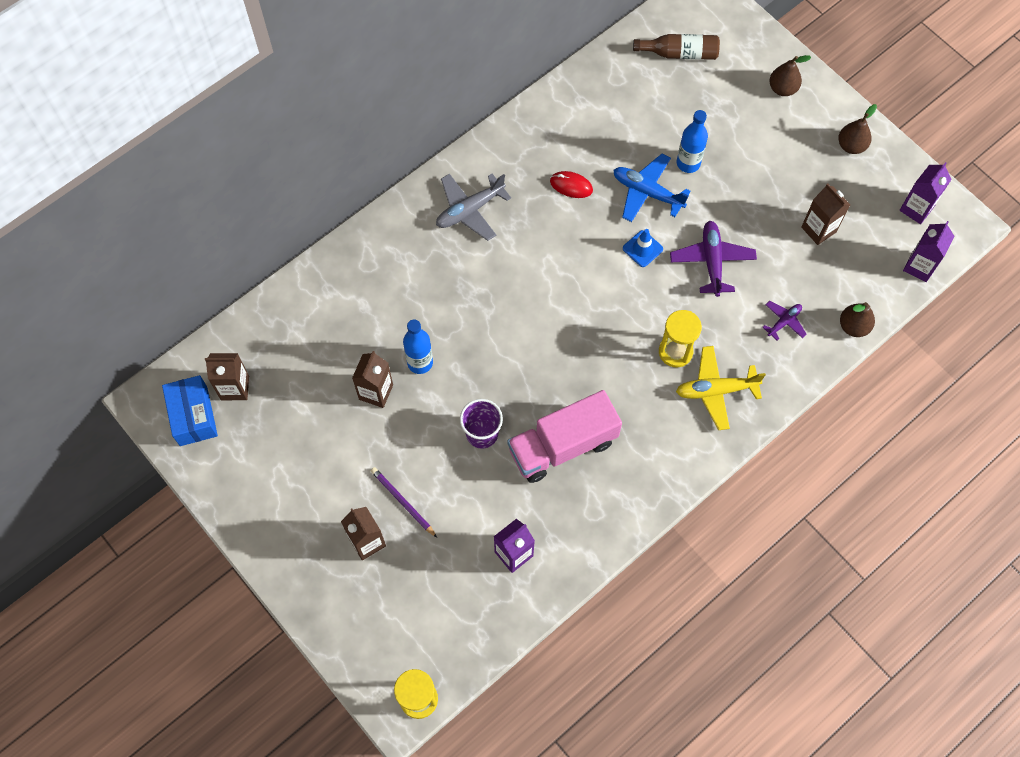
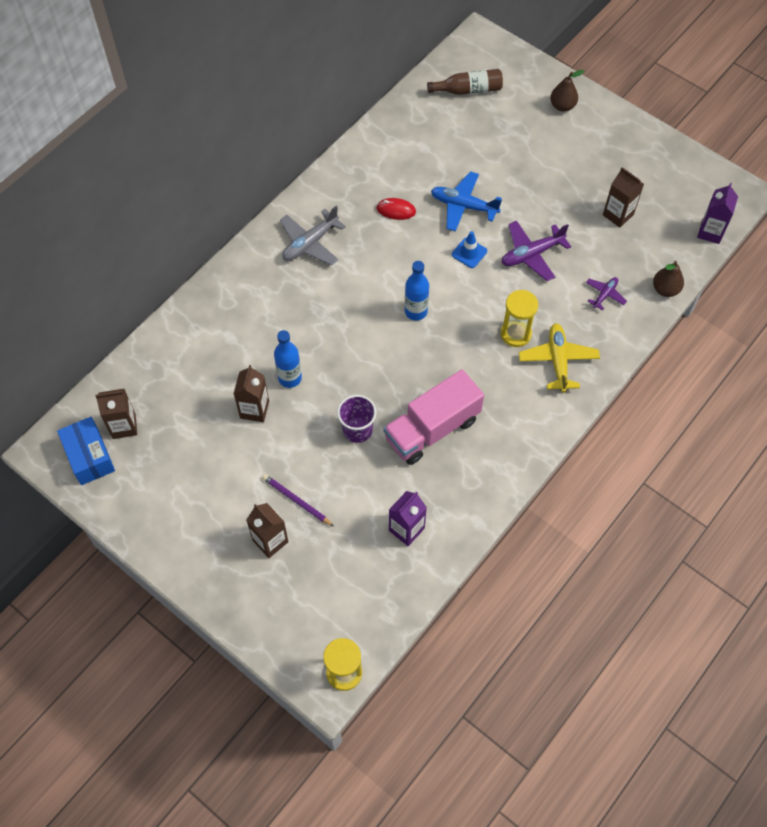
camera: 10 degrees left, 5 degrees down
(688, 163) = (494, 177): blue bottle -> blue bottle (416, 311)
(712, 261) = (531, 254): purple plane -> purple plane turned 105 degrees counterclockwise
(716, 390) = (558, 361): yellow plane -> yellow plane turned 105 degrees clockwise
(851, 146) = (630, 143): brown pear -> none
(916, 209) = (697, 186): purple carton -> none

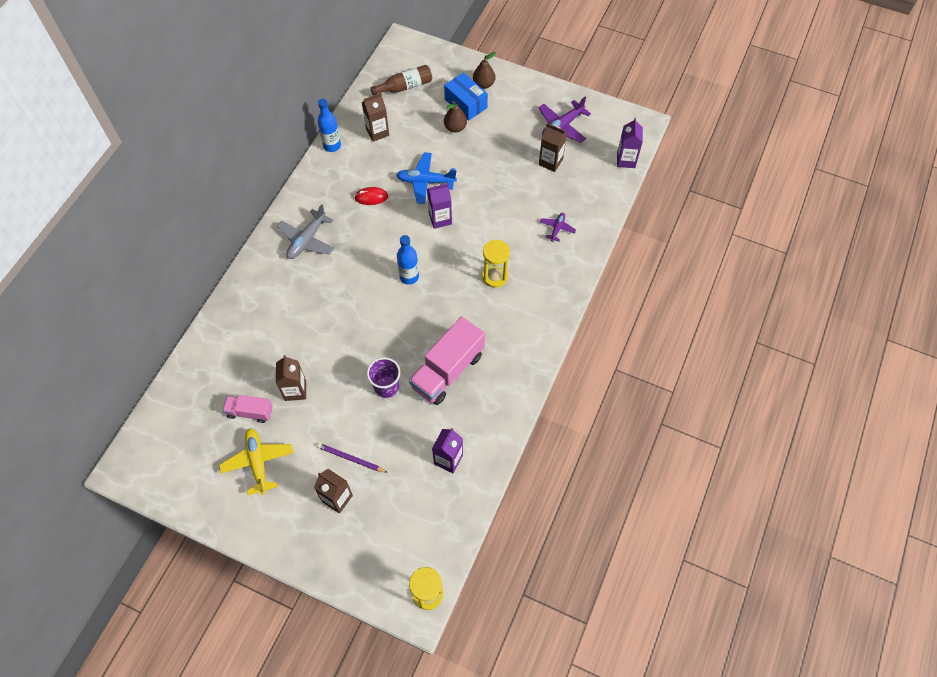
camera: 15 degrees left, 0 degrees up
(89, 457) = (162, 465): blue box -> blue box (465, 103)
(124, 426) = (186, 432): brown carton -> brown carton (377, 132)
(198, 421) = (250, 412): none -> pink truck
(290, 378) = (318, 356): blue bottle -> blue bottle (332, 146)
(469, 253) = (440, 219): blue traffic cone -> purple carton
(531, 254) = (491, 209): purple plane -> purple plane (562, 126)
(558, 361) = (534, 290): yellow plane -> yellow plane (258, 462)
(665, 289) = (603, 213): brown pear -> brown pear (455, 128)

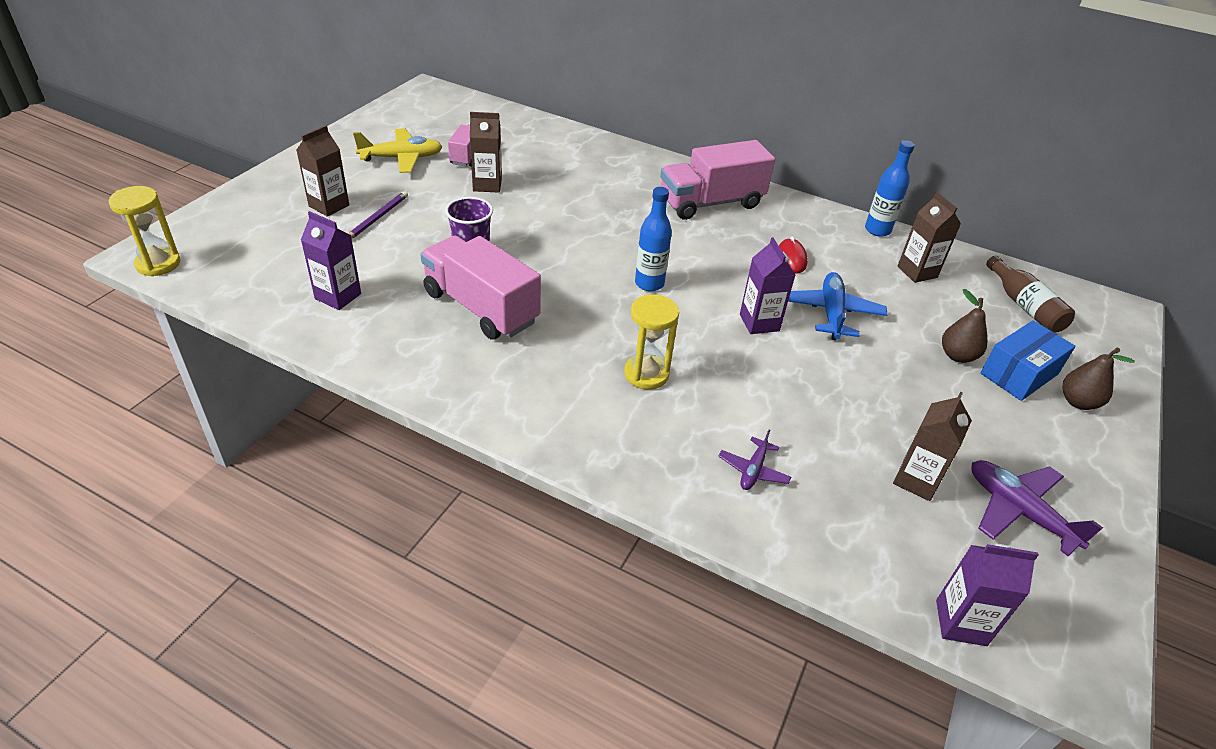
camera: 90 degrees right, 20 degrees down
(307, 240) = (711, 203): grey plane -> pink truck
(557, 228) = (753, 470): purple plane -> purple plane turned 90 degrees clockwise

